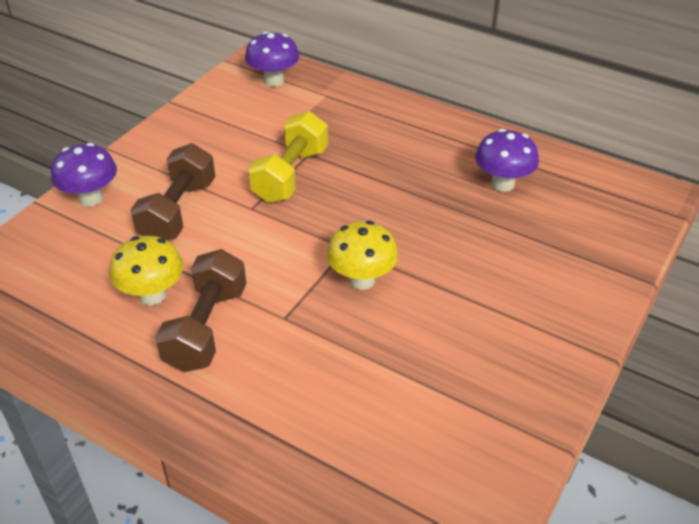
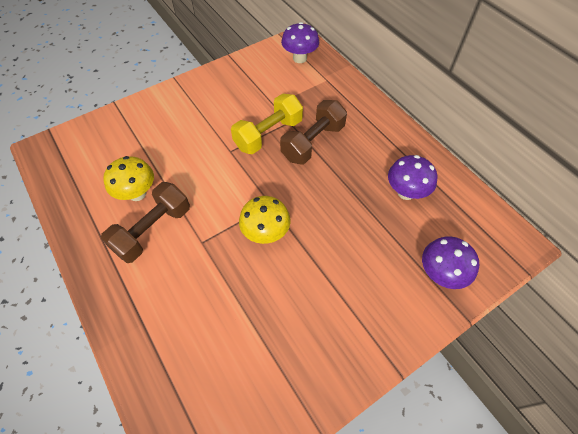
camera: 25 degrees right, 15 degrees up
(91, 198) = (144, 110): purple mushroom -> purple mushroom (440, 274)
(178, 211) = (186, 138): brown dumbbell -> brown dumbbell (313, 142)

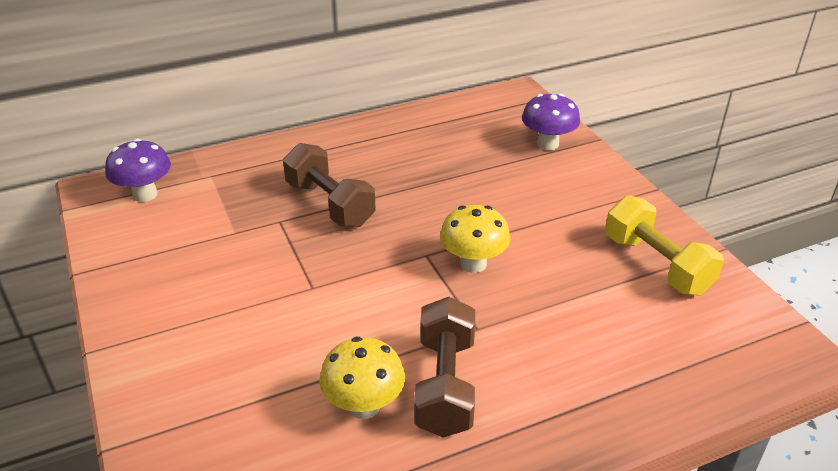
camera: 80 degrees left, 20 degrees down
(153, 230) = (445, 385): brown dumbbell -> brown dumbbell turned 45 degrees clockwise
(268, 134) = (295, 244): yellow dumbbell -> yellow dumbbell (656, 264)
(406, 192) = (437, 146): purple mushroom -> none

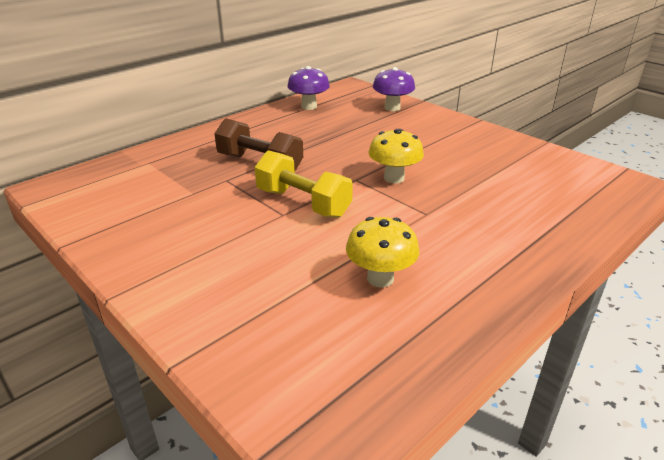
camera: 20 degrees left, 5 degrees down
(145, 194) = (96, 183): purple mushroom -> purple mushroom (309, 106)
(445, 385) = (430, 251): brown dumbbell -> none
(656, 264) = (514, 156): yellow dumbbell -> yellow dumbbell (303, 203)

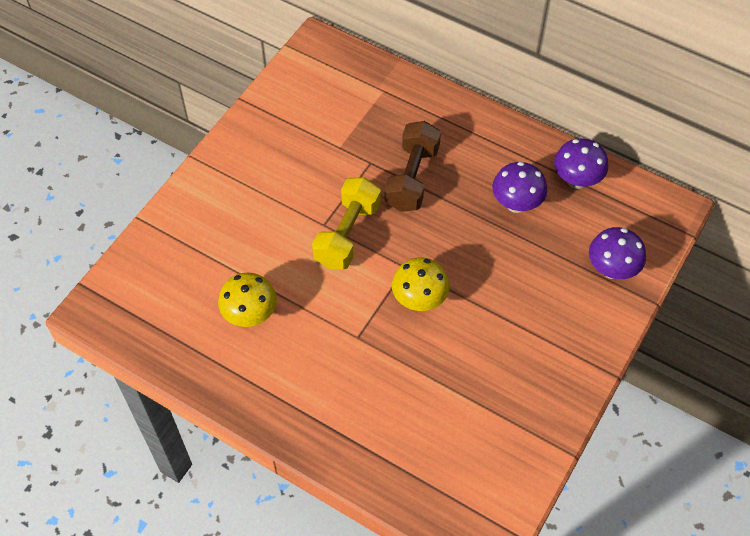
camera: 75 degrees right, 25 degrees up
(317, 128) = (516, 204): none -> purple mushroom

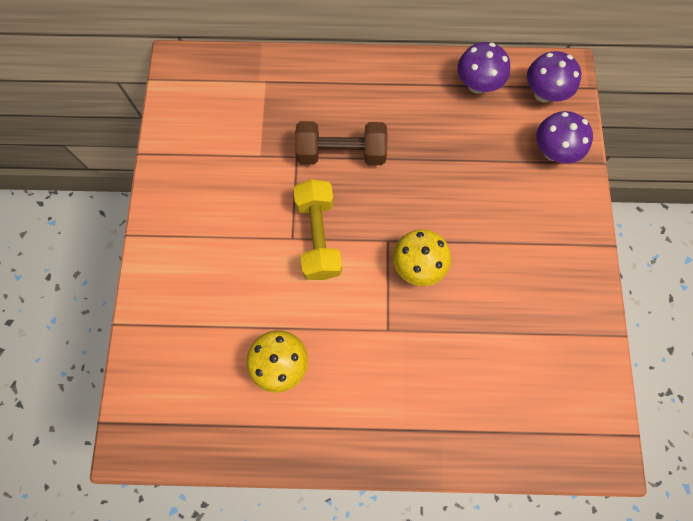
camera: 30 degrees left, 15 degrees up
(412, 178) = (341, 153): brown dumbbell -> brown dumbbell turned 75 degrees counterclockwise
(516, 204) = (442, 132): purple mushroom -> purple mushroom (543, 94)

